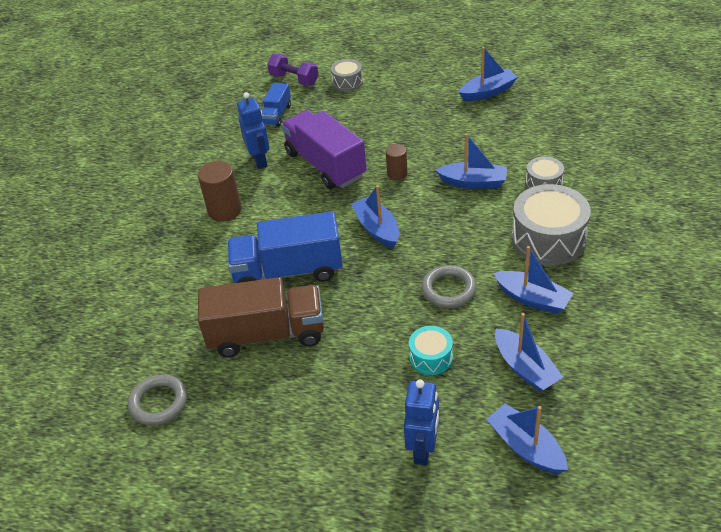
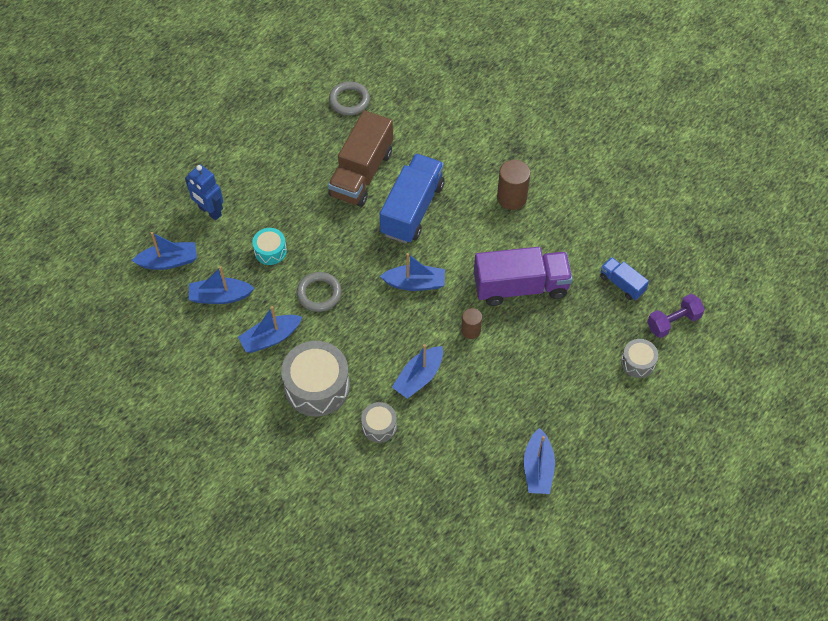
camera: 115 degrees right, 15 degrees up
(260, 160) = (561, 244): blue robot -> none

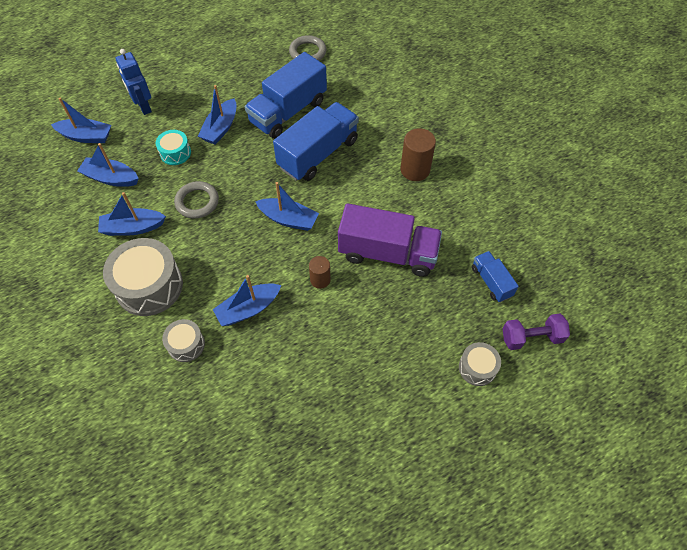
camera: 20 degrees right, 0 degrees up
(361, 173) = (288, 112): brown truck -> blue truck
(538, 468) = (323, 447): blue boat -> blue boat (220, 128)

